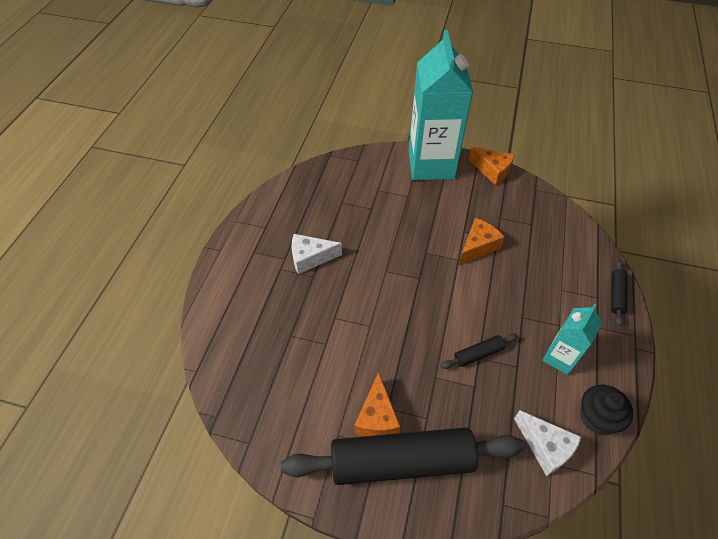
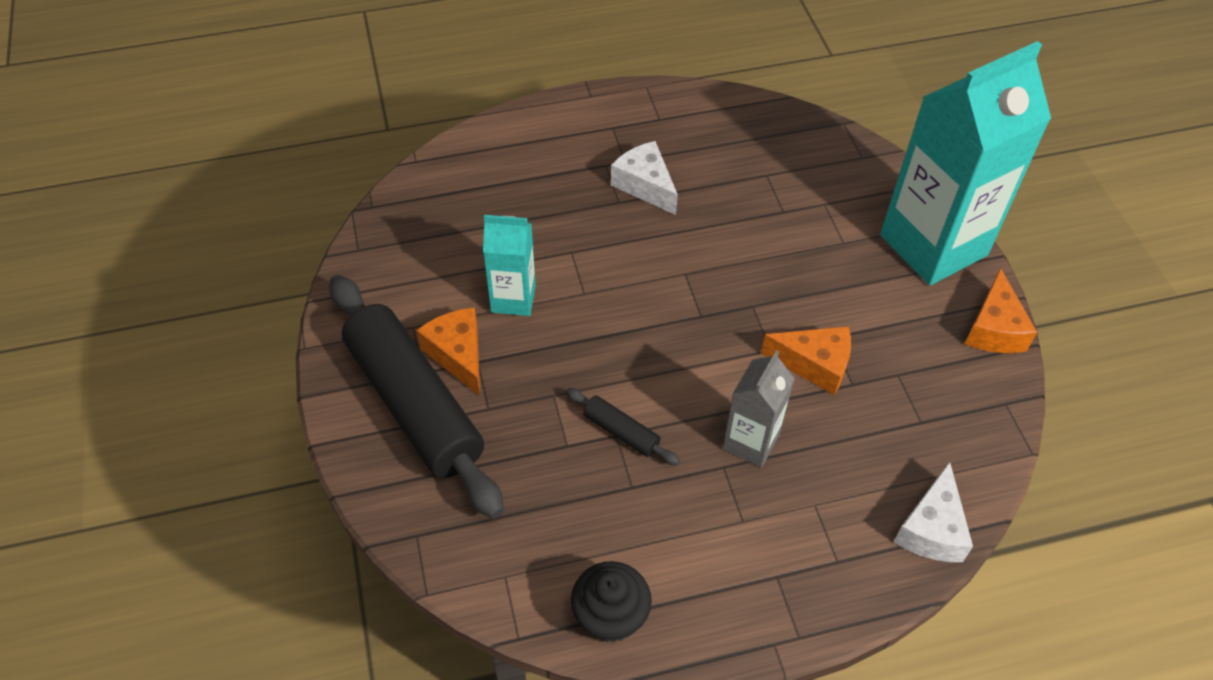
camera: 60 degrees right, 0 degrees up
(377, 417) = (458, 355): orange cheese -> orange cheese turned 90 degrees clockwise
(512, 297) = (750, 442): none -> grey carton
(545, 447) = (525, 561): white cheese -> white cheese (931, 529)
(560, 357) = (683, 538): turquoise carton -> turquoise carton (513, 299)
(616, 295) = (863, 588): black rolling pin -> none

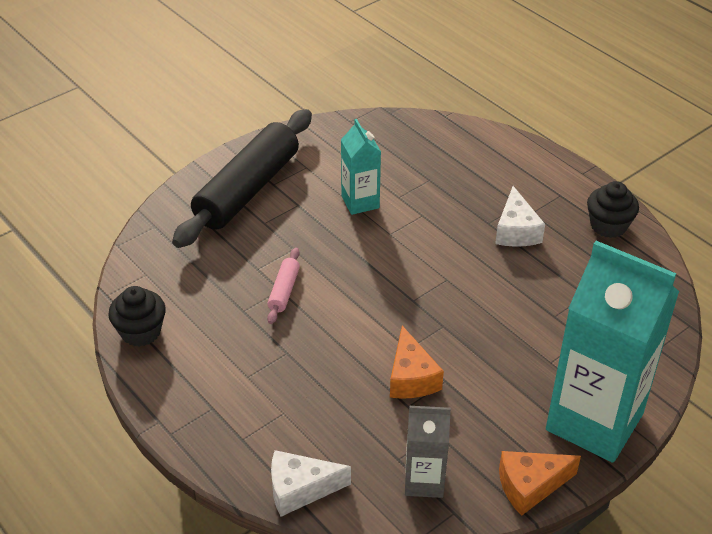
camera: 65 degrees right, 10 degrees down
(458, 355) = (297, 194): orange cheese -> none
(621, 432) = (284, 291): black rolling pin -> pink rolling pin
(645, 185) = (516, 231): white cheese -> white cheese turned 150 degrees clockwise
(680, 113) = (608, 226): none -> black cupcake
(750, 442) = (316, 361): grey carton -> grey carton (424, 481)

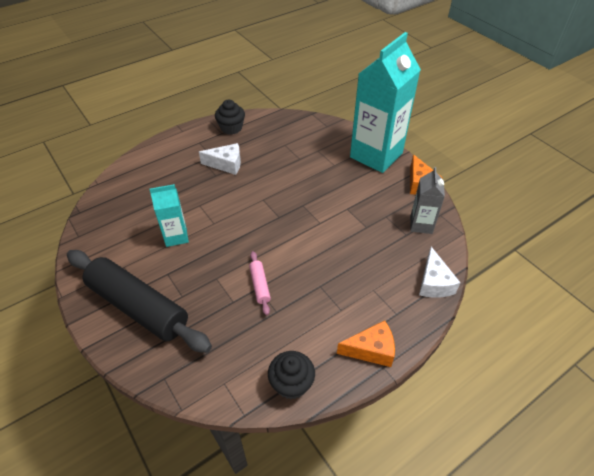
camera: 85 degrees left, 5 degrees up
(284, 291) = (260, 285): pink rolling pin -> pink rolling pin turned 60 degrees clockwise
(411, 378) = (344, 223): orange cheese -> orange cheese (371, 350)

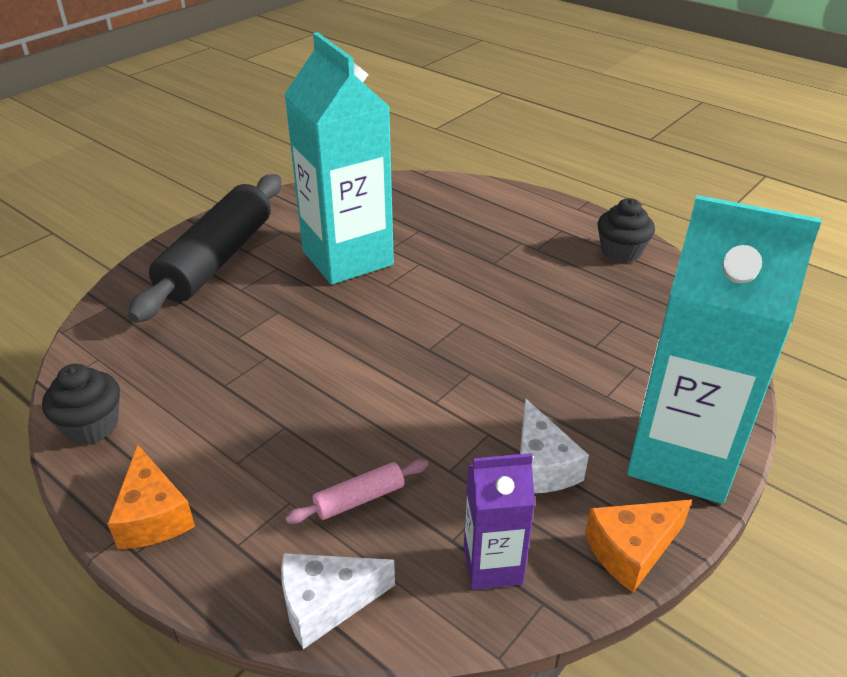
camera: 75 degrees right, 10 degrees down
(176, 236) = (347, 258): turquoise carton -> turquoise carton, size x2.03
(226, 164) = (525, 267): white cheese -> white cheese (541, 466)
(260, 285) = (272, 357): pink rolling pin -> pink rolling pin (359, 499)
(421, 225) = (493, 565): grey carton -> purple carton

